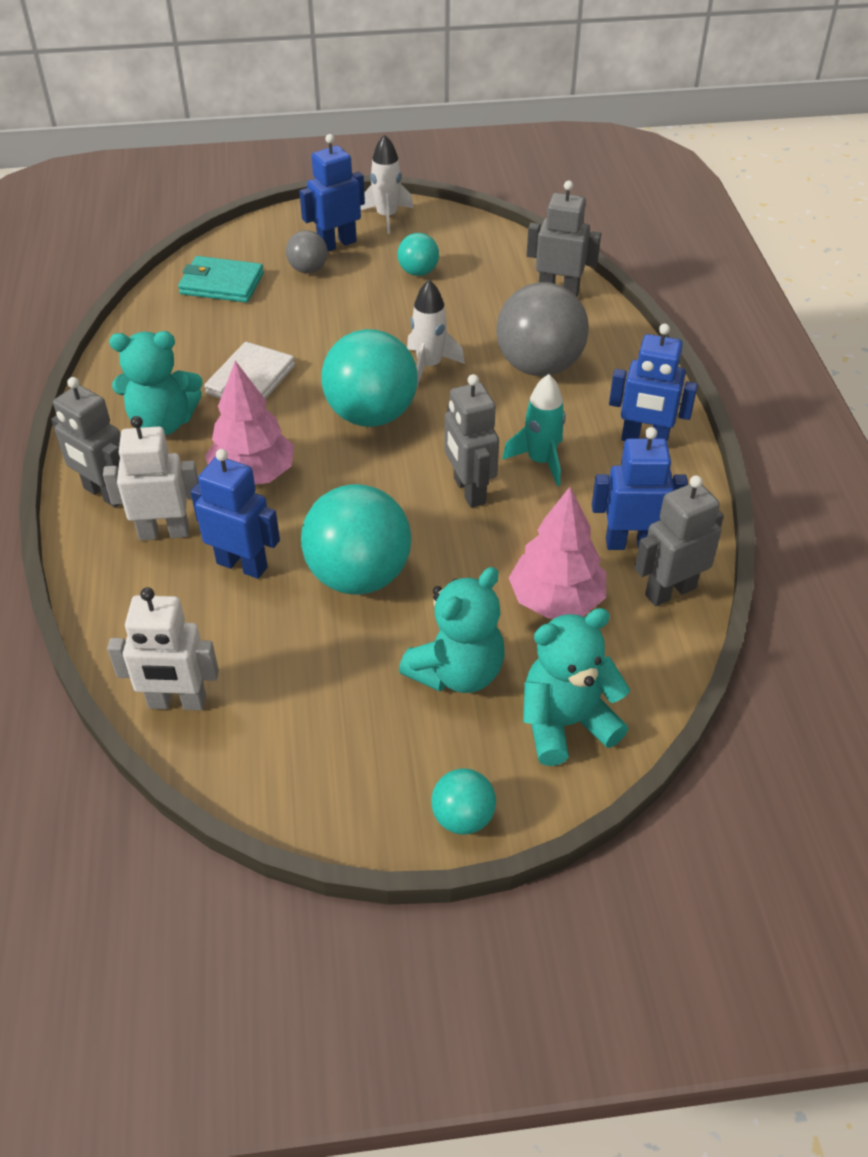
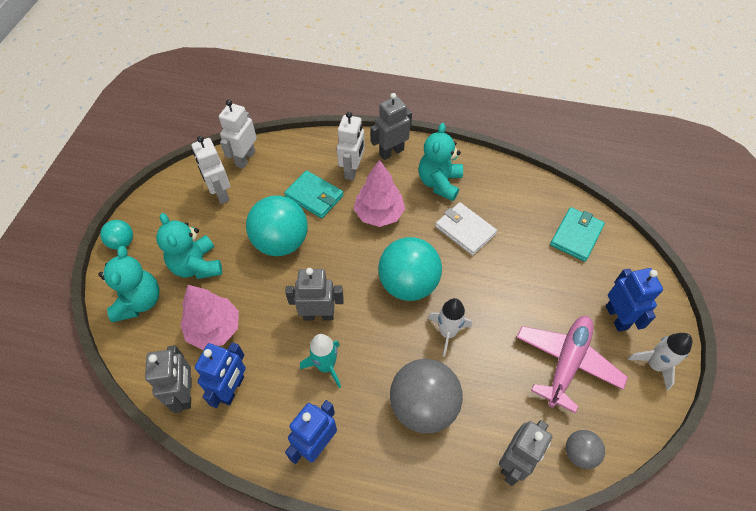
camera: 110 degrees right, 10 degrees up
(242, 565) = (314, 196): blue robot -> turquoise wallet
(282, 706) = (220, 193): none -> white robot
(308, 269) = (584, 290): grey ball -> grey ball (579, 453)
(418, 272) = (566, 363): turquoise ball -> pink plane

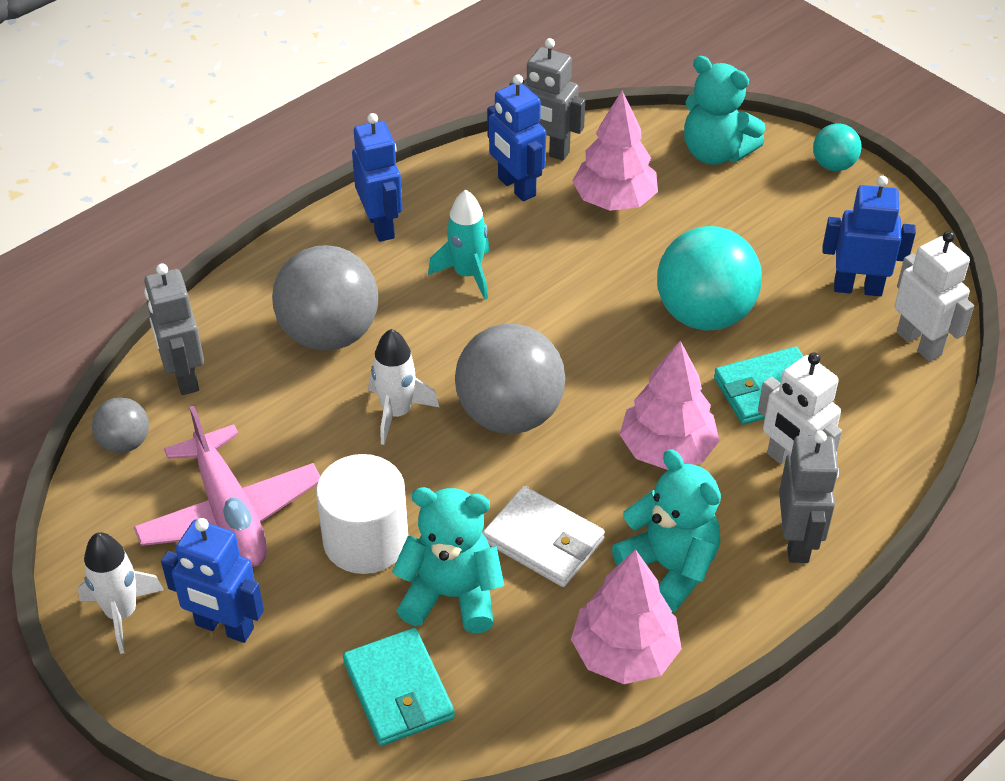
camera: 125 degrees right, 10 degrees down
(197, 266) = (732, 219): turquoise teddy bear -> turquoise teddy bear (451, 595)
(220, 193) = (857, 288): white robot -> blue robot
(318, 315) = (546, 299): grey robot -> none
(408, 284) = (509, 414): turquoise ball -> grey ball
(465, 230) = (543, 541): white wallet -> white wallet turned 45 degrees clockwise
(490, 177) = (624, 654): none -> pink tree
(526, 295) = (365, 540): none -> white cylinder

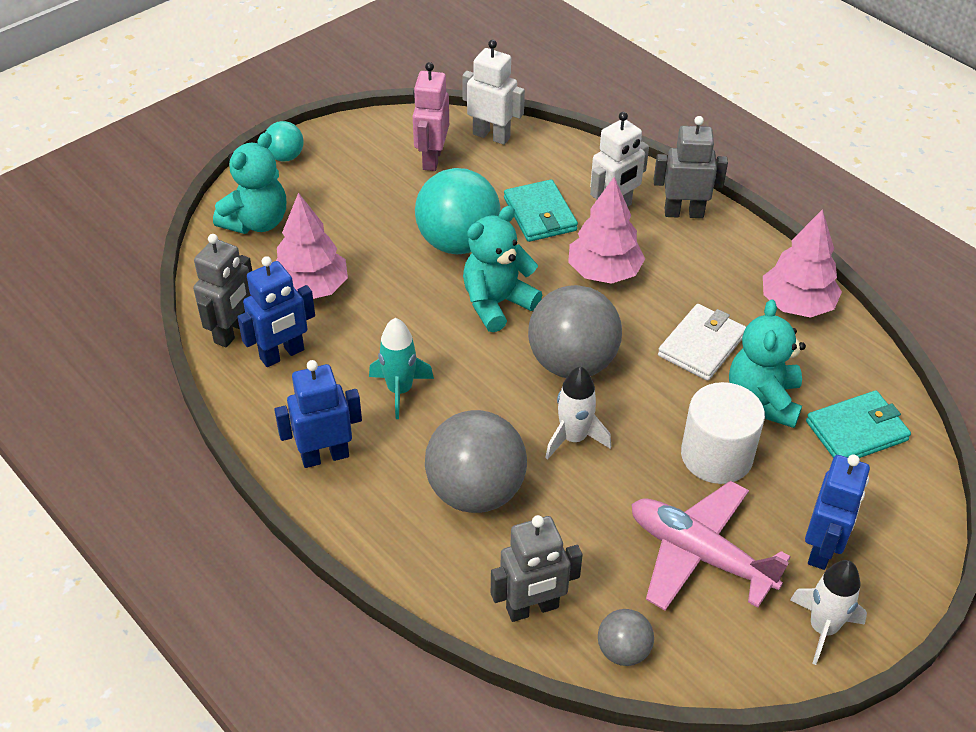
camera: 90 degrees left, 0 degrees up
(230, 513) = (699, 555): pink plane -> pink plane turned 120 degrees counterclockwise
(670, 568) = (717, 277): turquoise teddy bear -> turquoise teddy bear (497, 303)
(857, 288) = (431, 159): blue robot -> pink robot
(919, 343) = (491, 136): white robot -> white robot turned 60 degrees clockwise

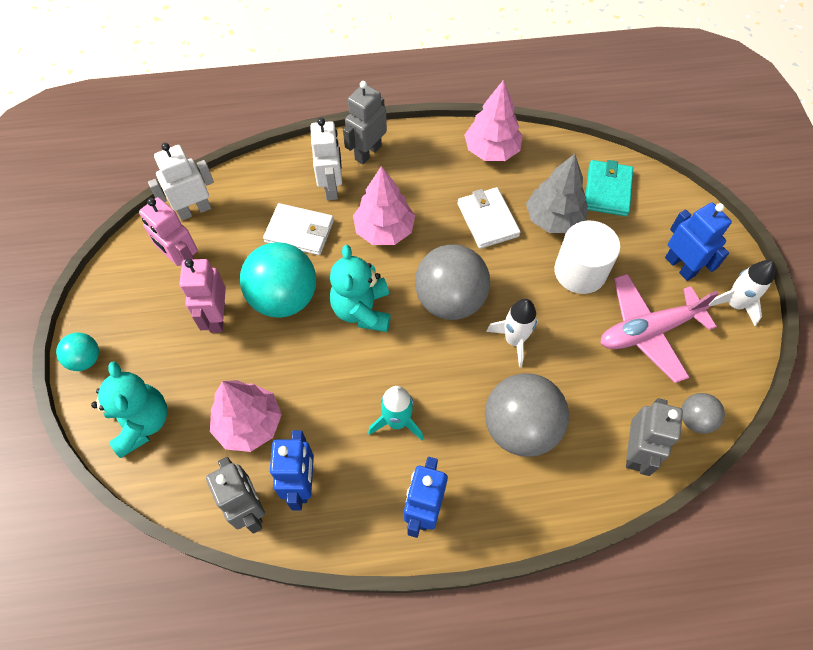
camera: 55 degrees left, 15 degrees up
(396, 211) = (217, 317): none -> pink robot
(540, 214) = (299, 231): turquoise wallet -> white wallet
(763, 400) = (553, 219): turquoise teddy bear -> grey tree

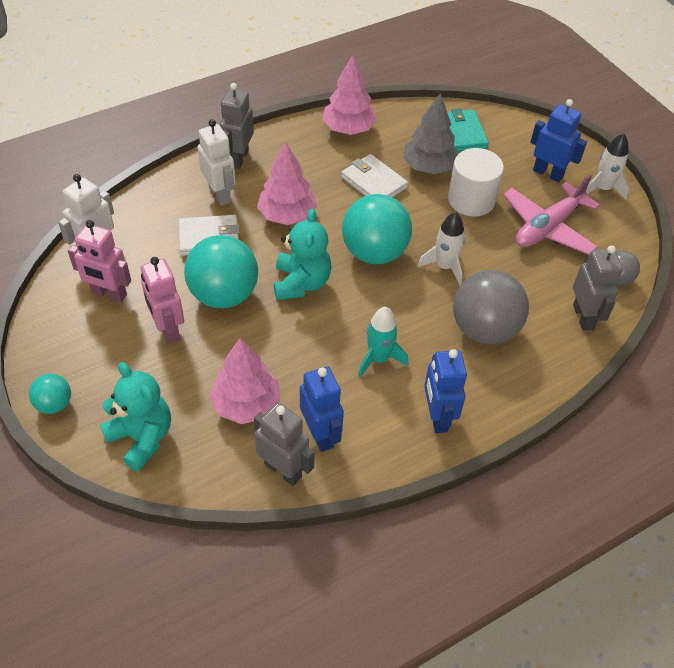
camera: 25 degrees left, 10 degrees down
(362, 310) = (301, 283): turquoise teddy bear -> turquoise teddy bear turned 150 degrees counterclockwise
(450, 300) = (374, 252): grey ball -> turquoise ball

